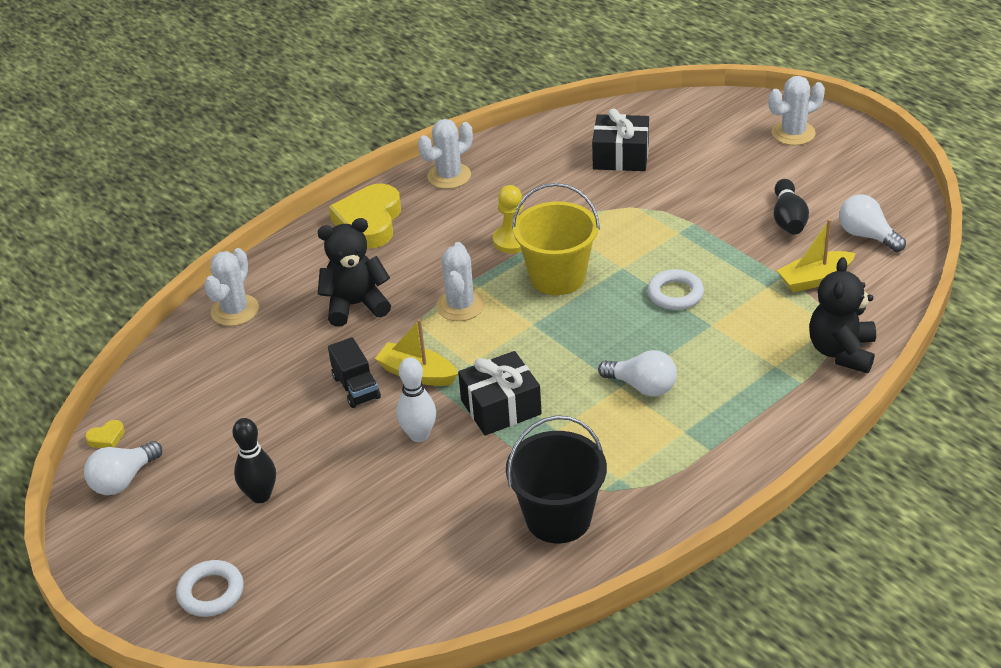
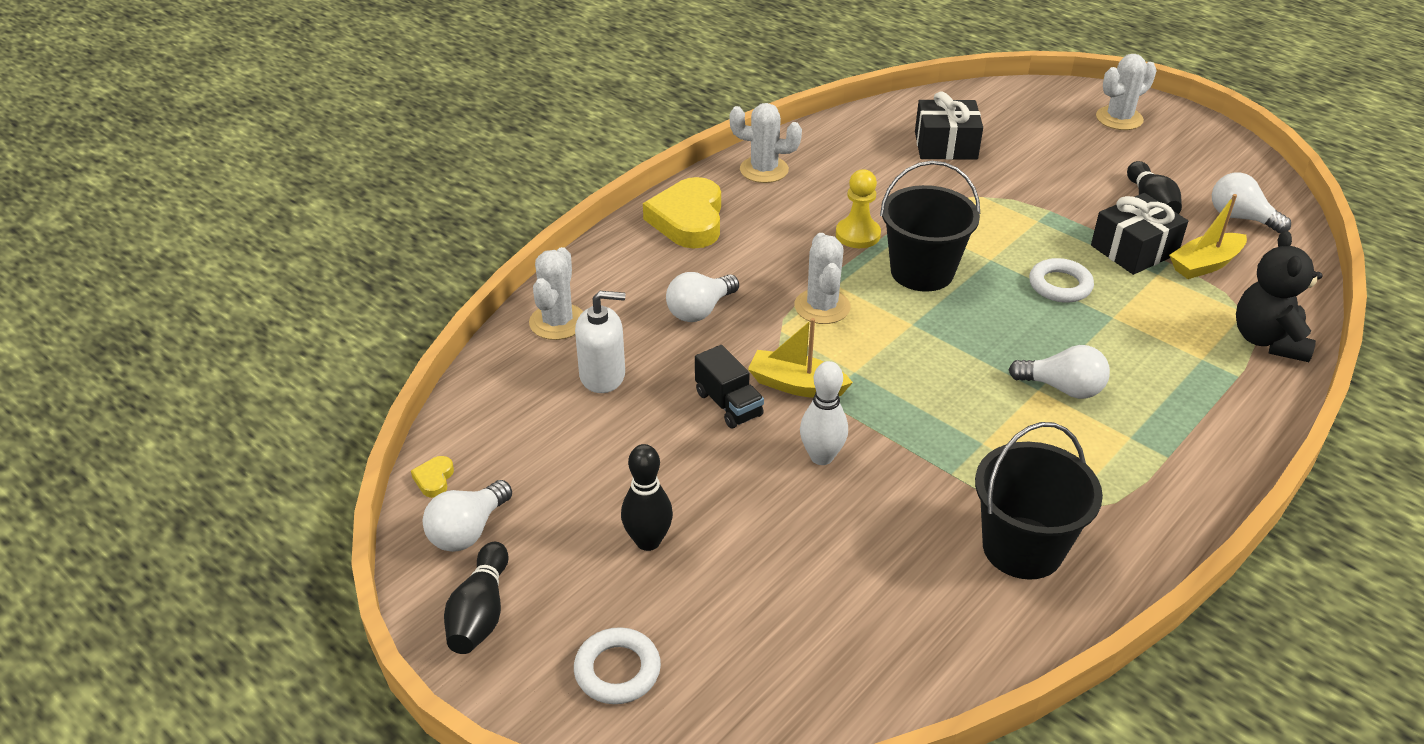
camera: 10 degrees left, 0 degrees up
(106, 438) = (434, 479): yellow heart -> yellow heart turned 135 degrees clockwise
(119, 543) = (480, 613): none -> black bowling pin
(260, 358) = (602, 375): none -> white soap dispenser
(356, 305) = (700, 310): black teddy bear -> white light bulb
(449, 176) = (764, 170): white cactus -> white cactus turned 60 degrees clockwise
(501, 407) = (908, 419): black gift -> black gift (1134, 250)
(557, 277) = (922, 272): yellow bucket -> black bucket

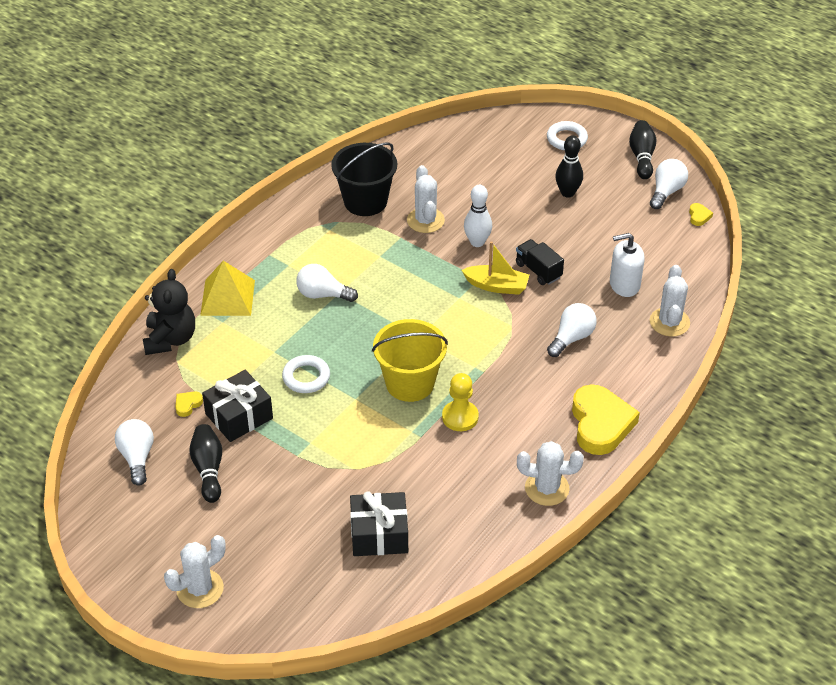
camera: 175 degrees right, 5 degrees up
(822, 307) = (484, 347): white cactus -> white cactus (425, 220)
(922, 272) = (410, 383): black bucket -> yellow bucket
(1205, 264) = (188, 405): yellow boat -> yellow heart
(1209, 393) = (228, 297): none -> yellow pyramid
(1240, 218) = (137, 457): white light bulb -> white light bulb turned 135 degrees counterclockwise

